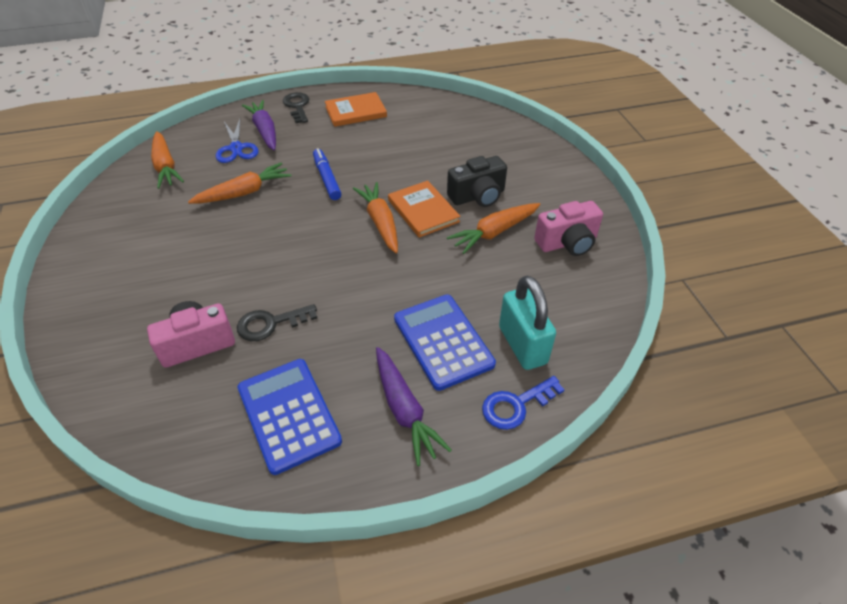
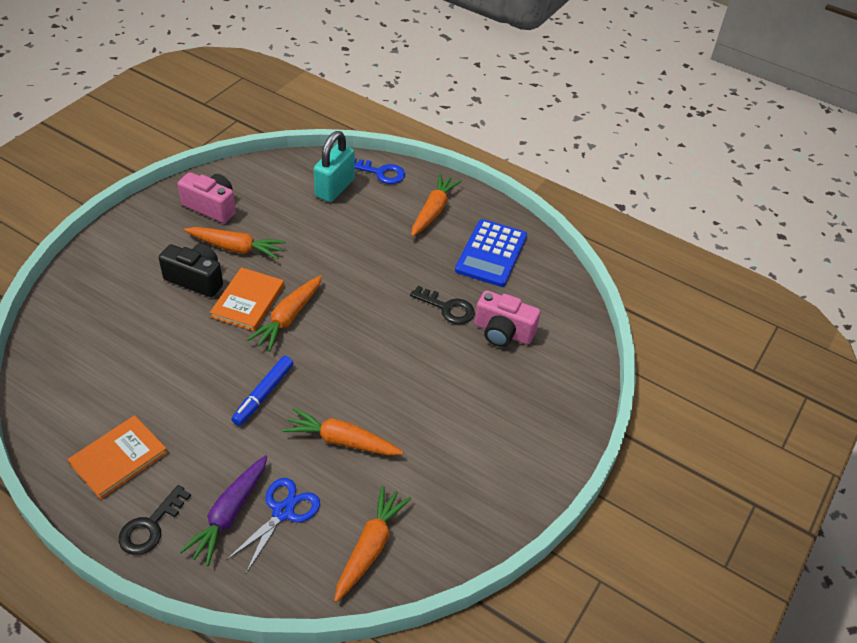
camera: 135 degrees left, 0 degrees up
(355, 112) = (119, 458): orange book -> orange book turned 75 degrees counterclockwise
(404, 410) = (433, 211): purple carrot -> orange carrot
(443, 341) = (369, 221): blue calculator -> none

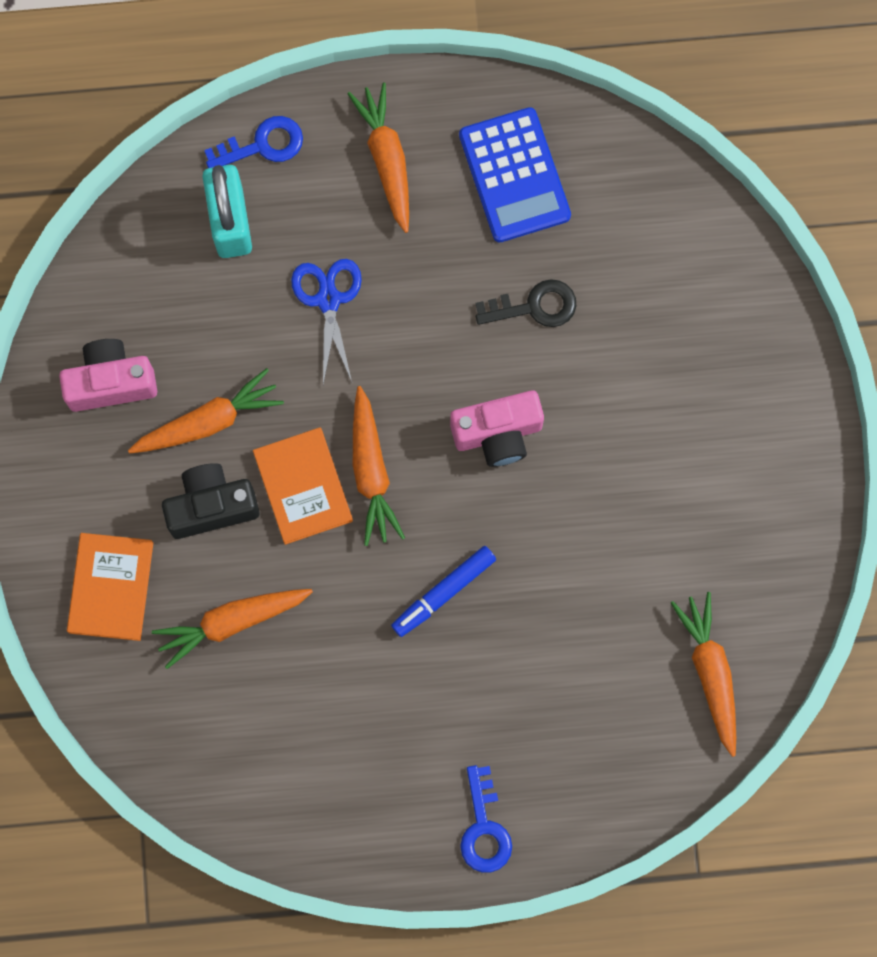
camera: 35 degrees left, 30 degrees up
(119, 458) = (375, 789): orange book -> orange book (111, 587)
(150, 526) = (484, 828): black key -> blue key
(229, 514) = (545, 753): purple carrot -> none
(263, 394) = (443, 593): blue marker -> blue marker turned 60 degrees clockwise
(283, 512) = (594, 706): blue scissors -> blue scissors (328, 300)
(341, 440) = (576, 579): orange carrot -> orange carrot (231, 622)
(503, 332) = (624, 291): pink camera -> pink camera (498, 433)

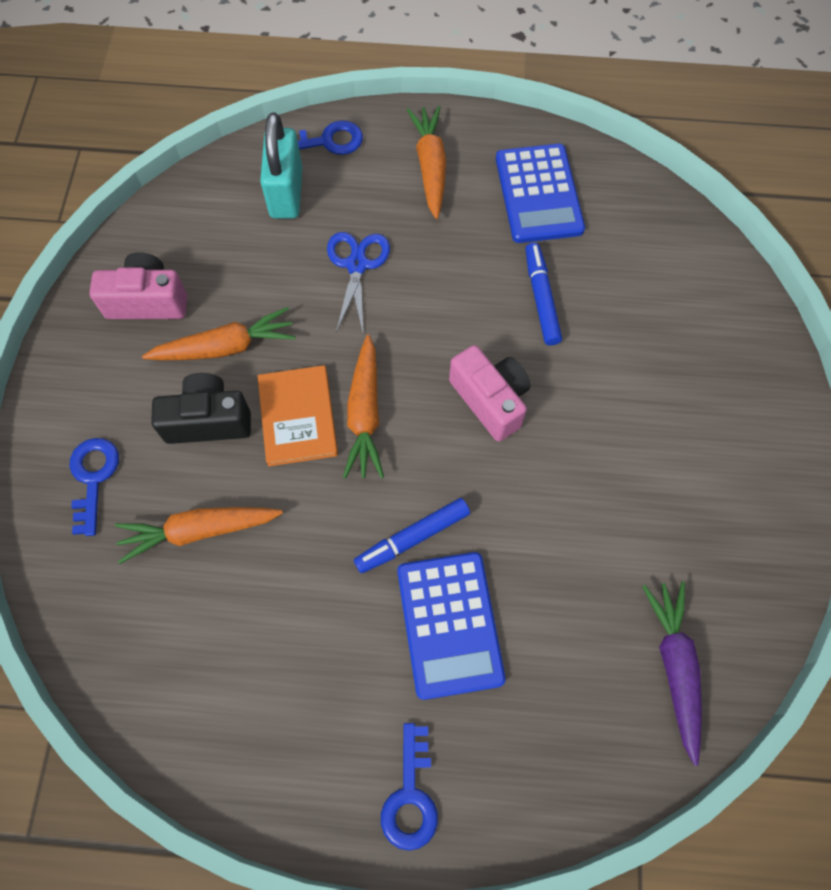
camera: 10 degrees right, 10 degrees down
(111, 587) = (93, 478): orange book -> blue key
(494, 670) = (449, 624): none -> blue calculator
(498, 433) = (490, 400): pink camera -> pink camera turned 120 degrees counterclockwise
(534, 306) = (541, 298): black key -> blue marker
(710, 672) = (674, 667): orange carrot -> purple carrot

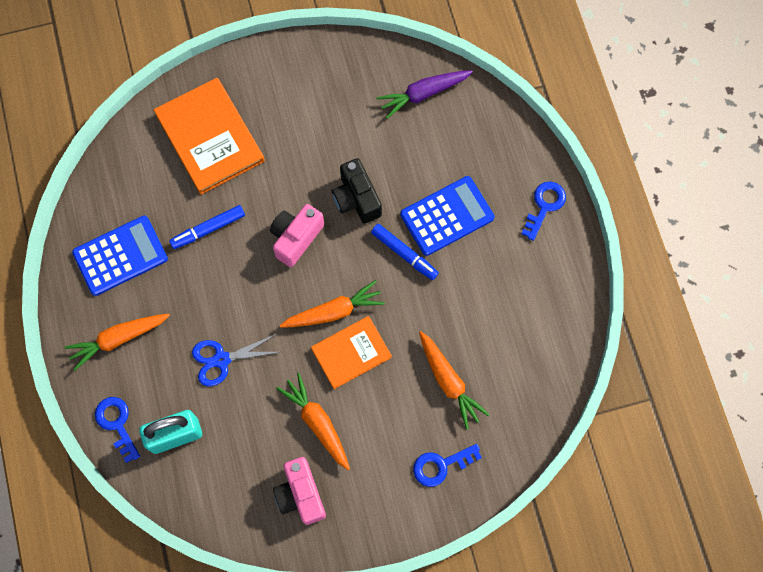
camera: 110 degrees left, 5 degrees up
(208, 420) = (374, 409): black camera -> black camera (356, 199)
(410, 796) = (544, 206): blue key -> blue key turned 45 degrees counterclockwise
(679, 337) = (210, 138): none -> orange book

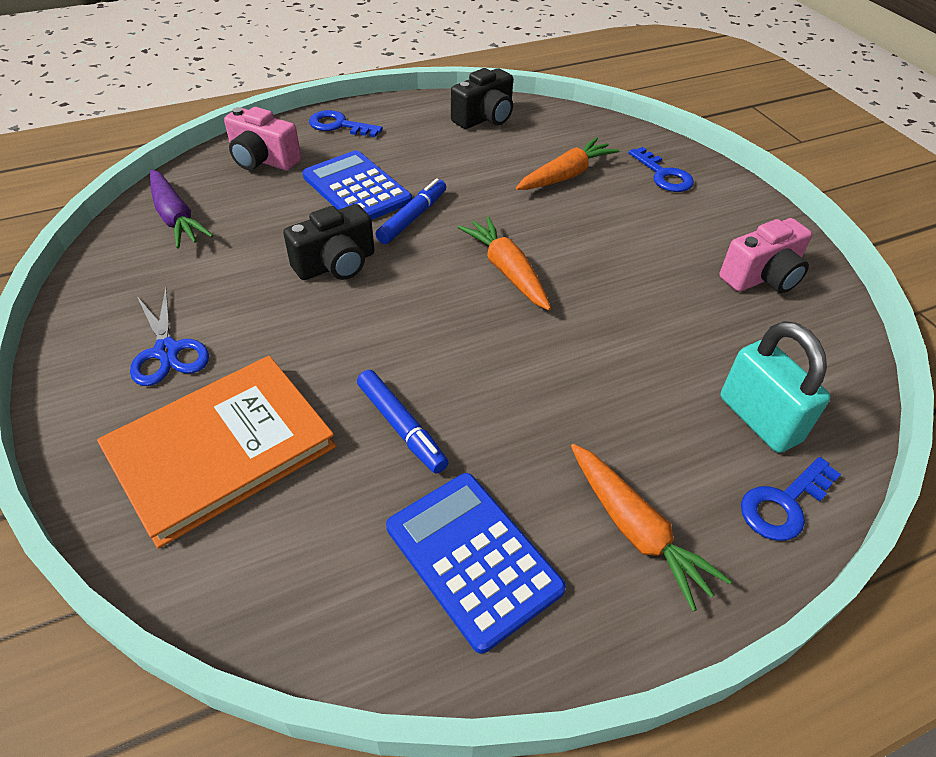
camera: 100 degrees left, 25 degrees down
(221, 360) = (617, 379): blue scissors -> blue scissors (167, 351)
(296, 238) = (403, 319): pink camera -> pink camera (263, 160)
(317, 422) = (663, 272): orange carrot -> none
(351, 353) = (559, 251): orange book -> none
(548, 330) = (485, 118): none -> black camera

